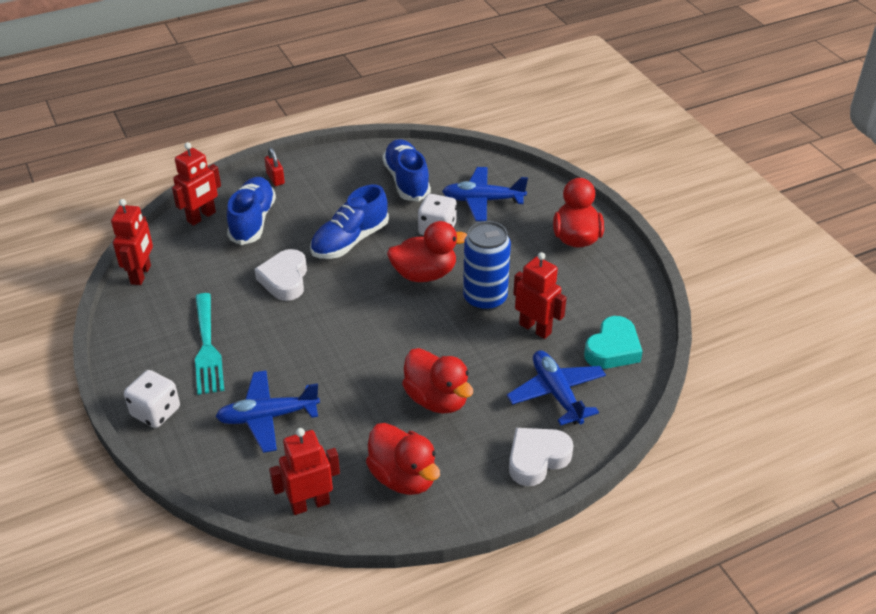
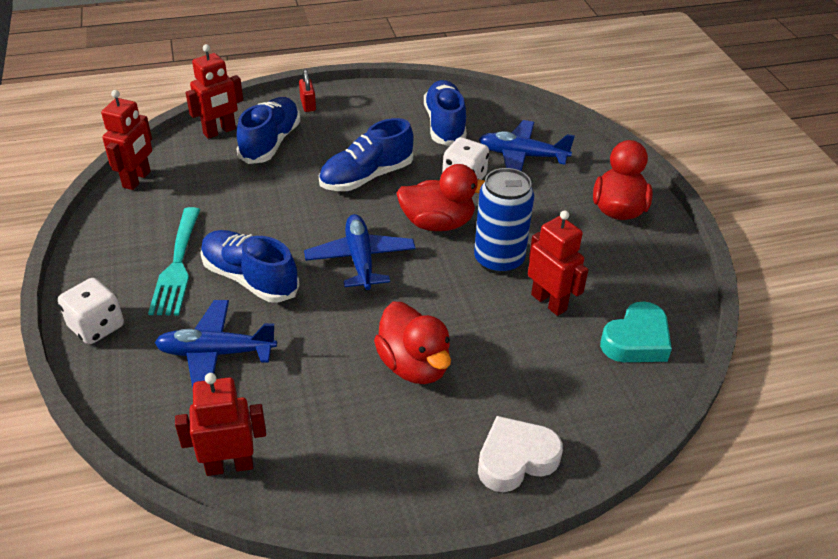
camera: 10 degrees right, 0 degrees up
(275, 349) = (250, 278): none -> blue shoe
(285, 279) = (284, 206): white heart -> none
(403, 477) = (349, 452): red duck -> none
(556, 393) = (557, 382): blue plane -> blue plane (360, 259)

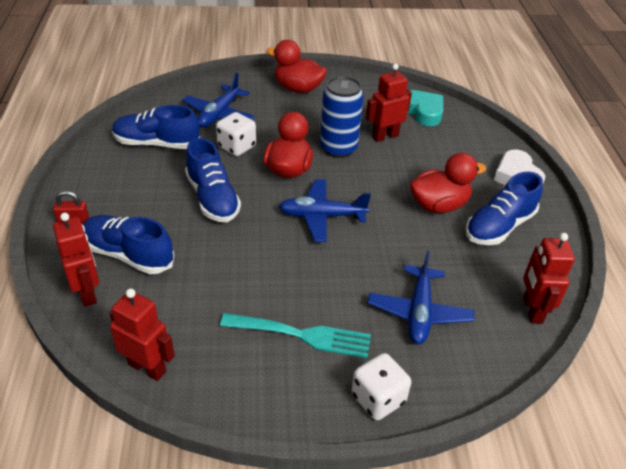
camera: 80 degrees left, 0 degrees up
(250, 278) = (331, 285): blue shoe -> blue shoe (499, 227)

